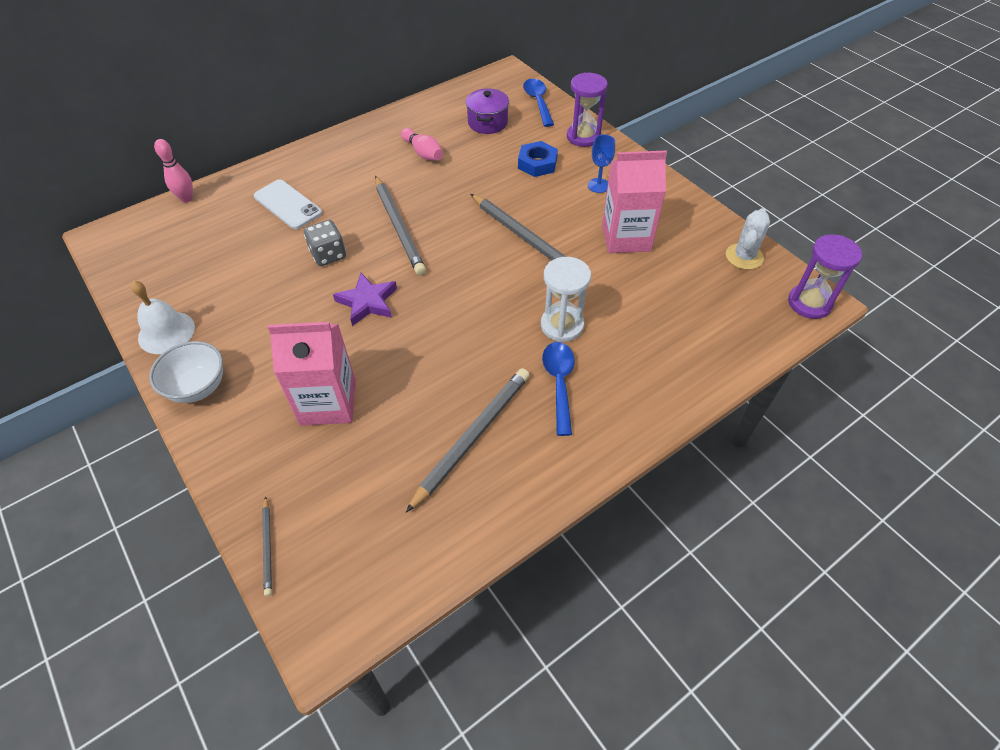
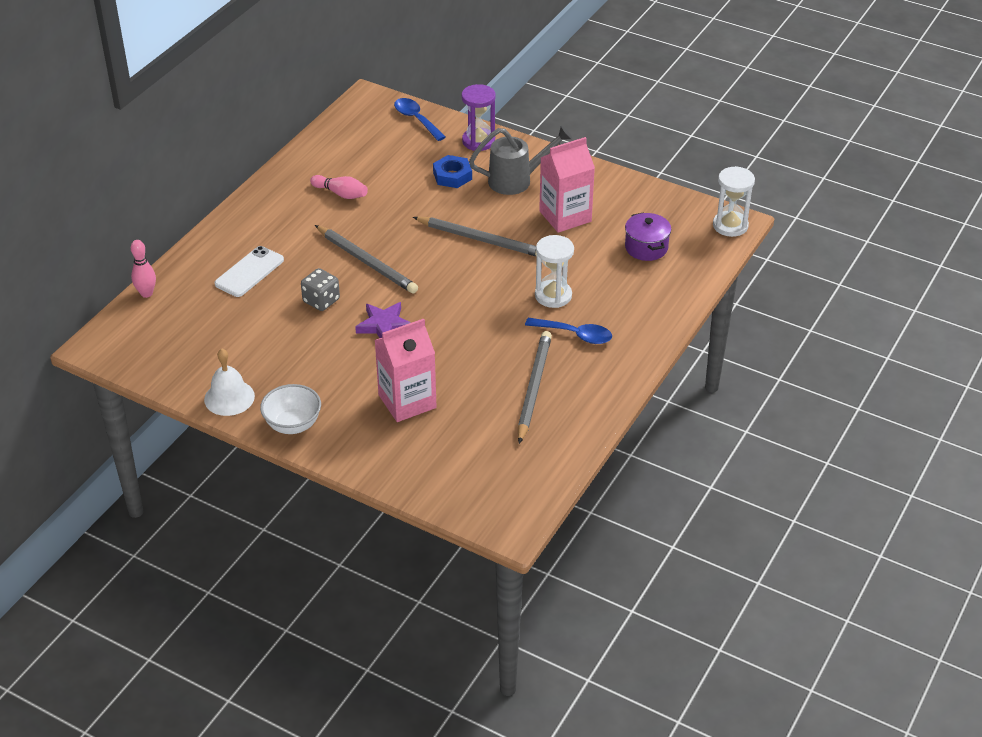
camera: 25 degrees left, 10 degrees down
(268, 547) = (433, 496): grey pencil -> none
(287, 205) = (249, 272): white phone -> white phone turned 75 degrees counterclockwise
(487, 123) = (382, 151): purple pot -> purple pot (646, 247)
(559, 383) = (575, 335): blue spoon -> blue spoon turned 135 degrees clockwise
(598, 185) = (517, 180): blue goblet -> grey watering can
(744, 256) = (666, 205): white cactus -> none
(809, 303) = (730, 225): purple hourglass -> white hourglass

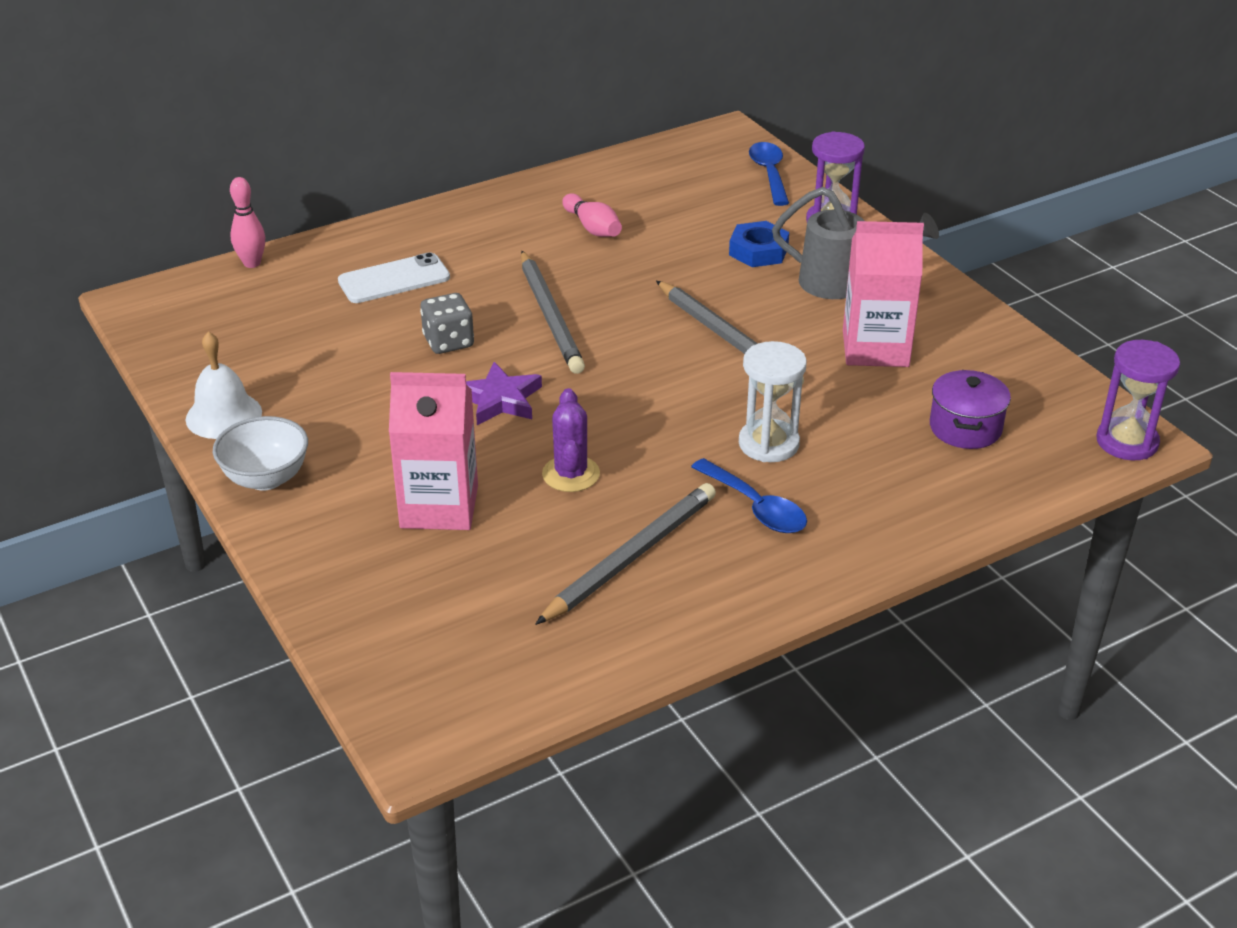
camera: 30 degrees right, 5 degrees down
(462, 354) = (571, 474): none -> purple cactus
(730, 225) = (1127, 442): white hourglass -> purple hourglass

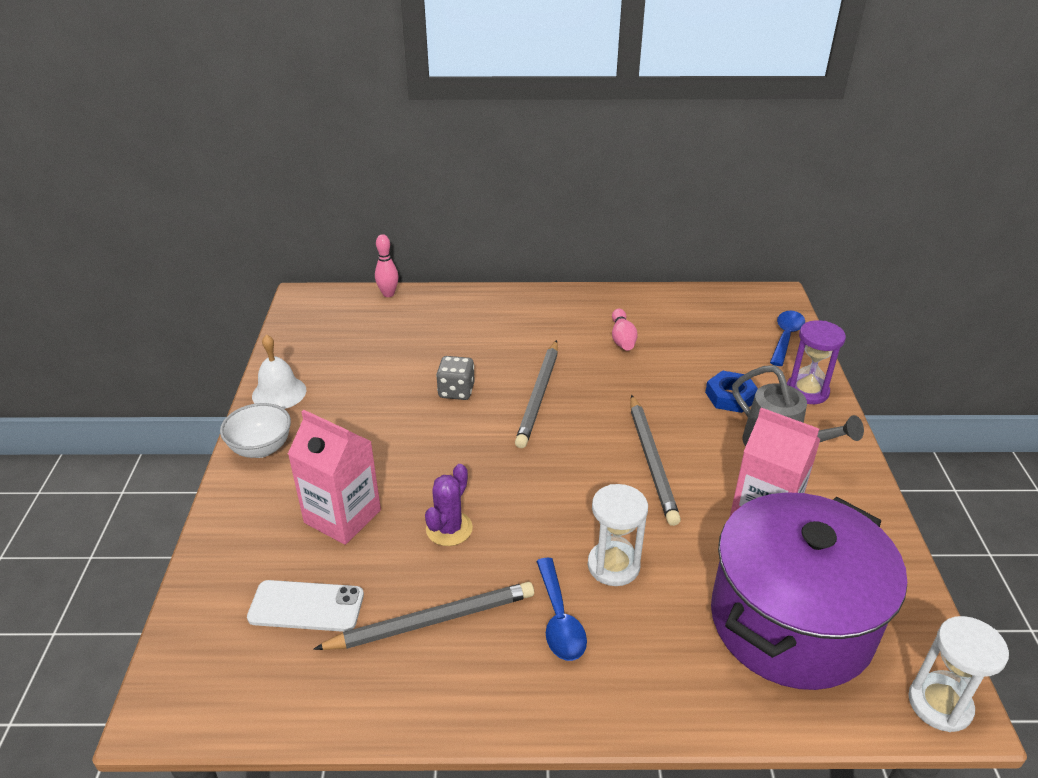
camera: 30 degrees right, 0 degrees up
(394, 279) = (461, 333): white phone -> white phone (306, 606)
(500, 399) = (452, 448): purple star -> none
(965, 428) = (791, 622): purple pot -> purple pot, size x2.39
(1127, 442) = (939, 704): purple hourglass -> white hourglass

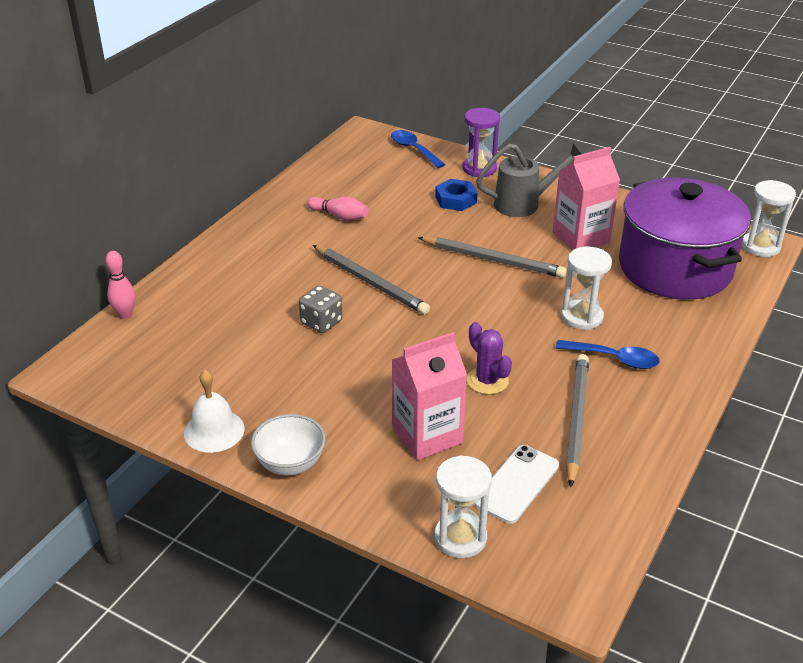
camera: 60 degrees left, 0 degrees up
(214, 591) = (460, 538): none -> white hourglass

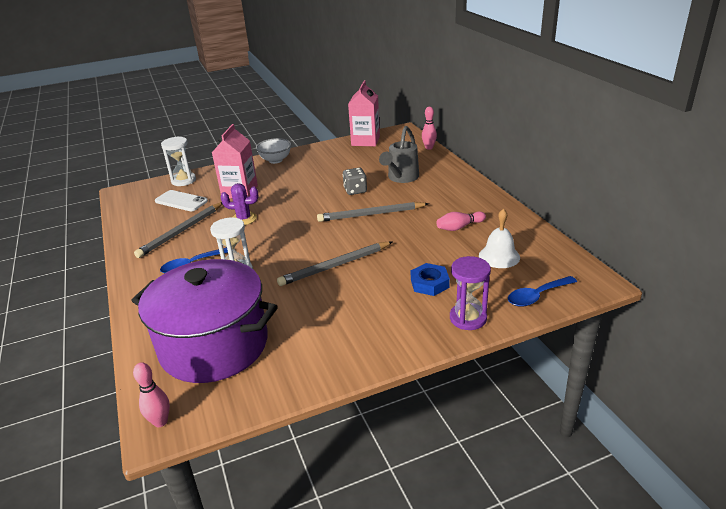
camera: 130 degrees right, 5 degrees down
(214, 431) = (318, 151): white bell -> white bell (499, 256)
(413, 149) = (537, 296): blue spoon -> blue spoon turned 150 degrees clockwise
(517, 484) = (181, 201): white phone -> white phone turned 45 degrees counterclockwise
(524, 204) = (385, 315): grey watering can -> grey watering can (401, 178)
(576, 419) = (181, 231): grey pencil -> grey pencil turned 75 degrees clockwise
(581, 237) = (308, 319): pink carton -> pink carton (365, 141)
(760, 246) = (160, 422): white hourglass -> pink bowling pin

